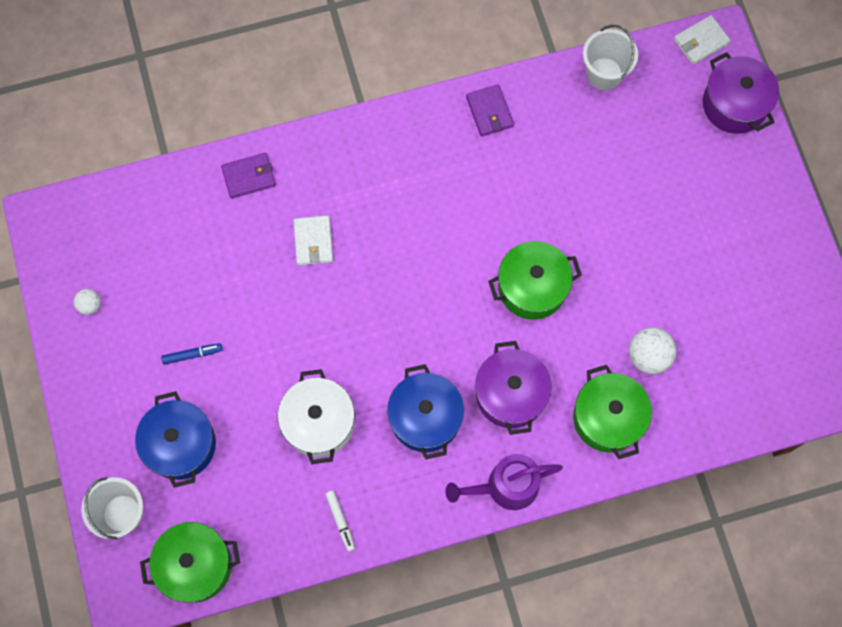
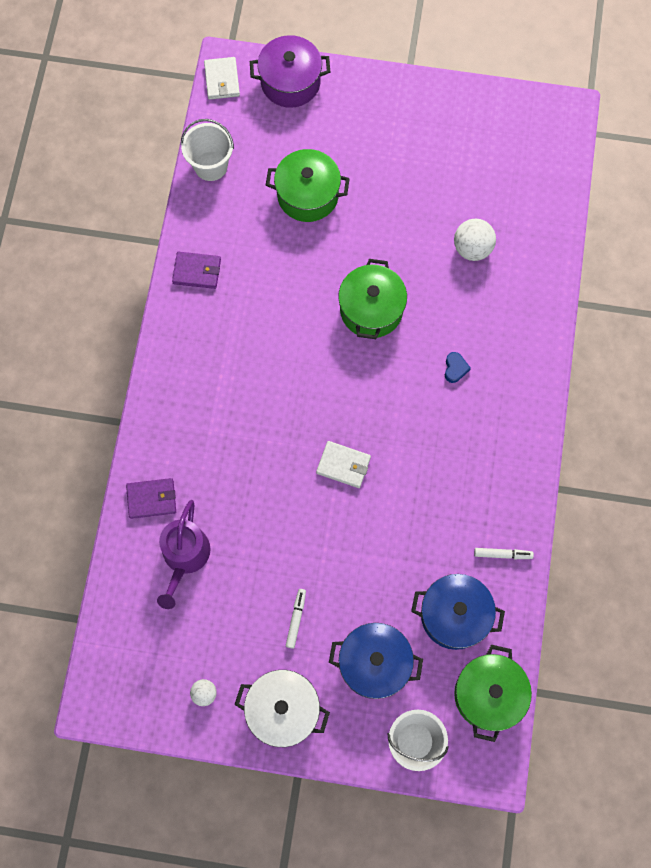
camera: 65 degrees left, 0 degrees up
(192, 354) = (296, 619): blue marker -> white marker
(249, 176) = (152, 499): purple wallet -> purple wallet turned 75 degrees clockwise
(313, 241) = (242, 469): white wallet -> white wallet (343, 465)
(319, 422) = (408, 535): white pot -> white pot (283, 710)
(425, 418) = (444, 445): blue pot -> blue pot (454, 615)
(506, 486) = (531, 407): purple watering can -> purple watering can (185, 557)
(510, 394) = (455, 368): purple pot -> blue heart
(608, 418) = (509, 303): green pot -> green pot (308, 195)

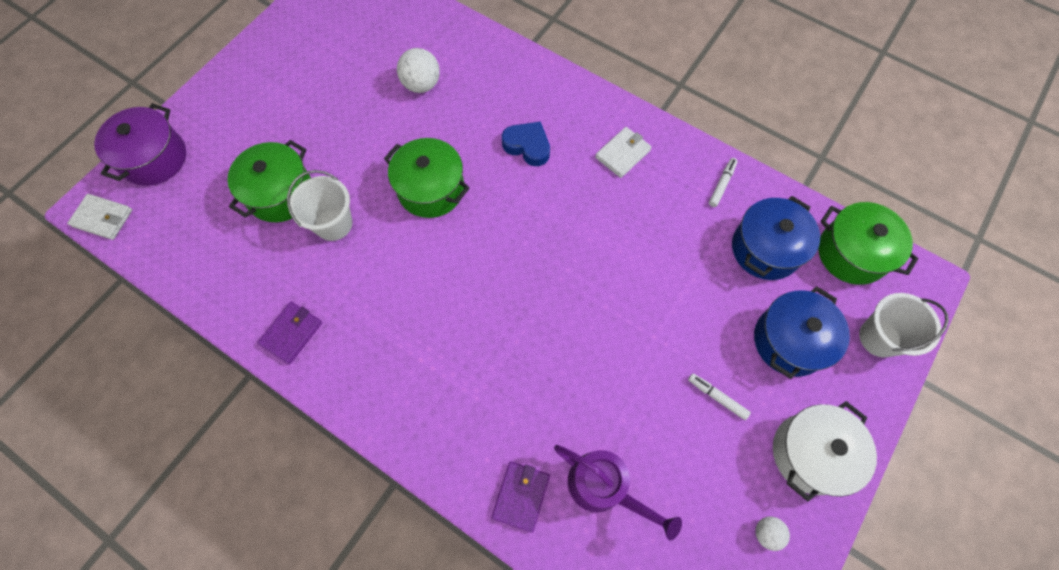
camera: 65 degrees left, 5 degrees down
(211, 166) = (186, 269): white bucket -> white bucket (333, 224)
(343, 465) = (575, 281): white wallet -> white wallet (623, 154)
(455, 368) = (527, 146): blue heart -> blue heart, size x1.67

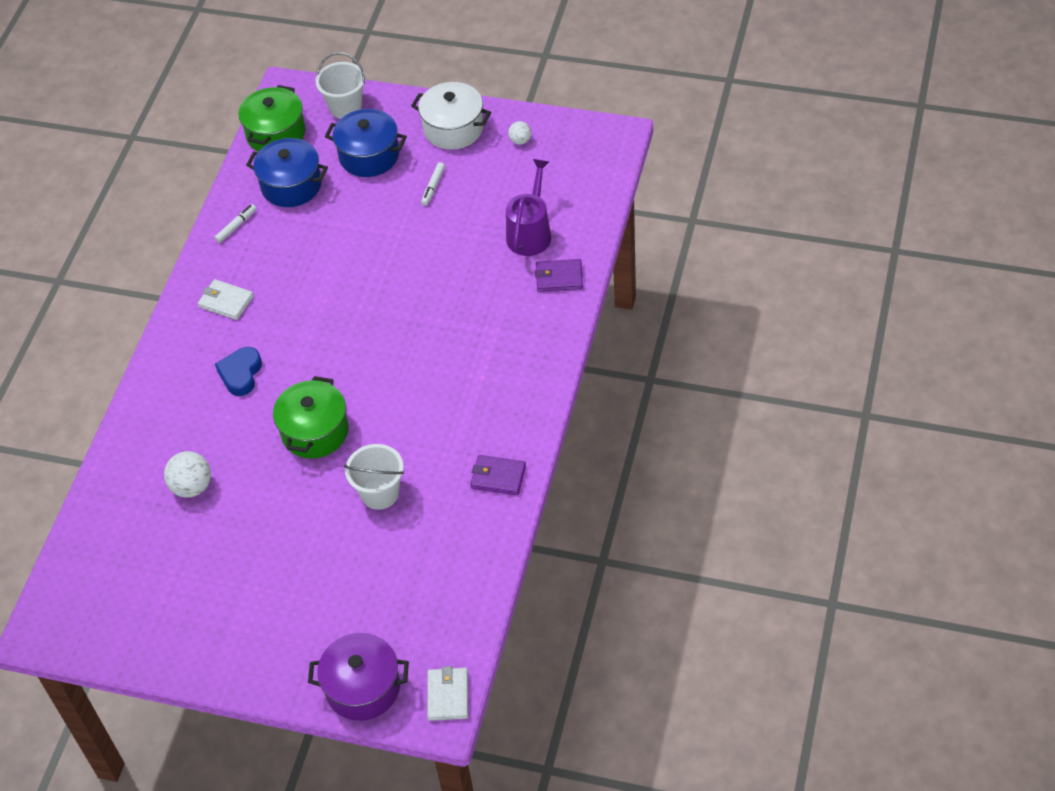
camera: 105 degrees left, 15 degrees down
(280, 193) = (363, 552): green pot -> none
(721, 184) = (236, 226): white marker -> white marker turned 120 degrees clockwise

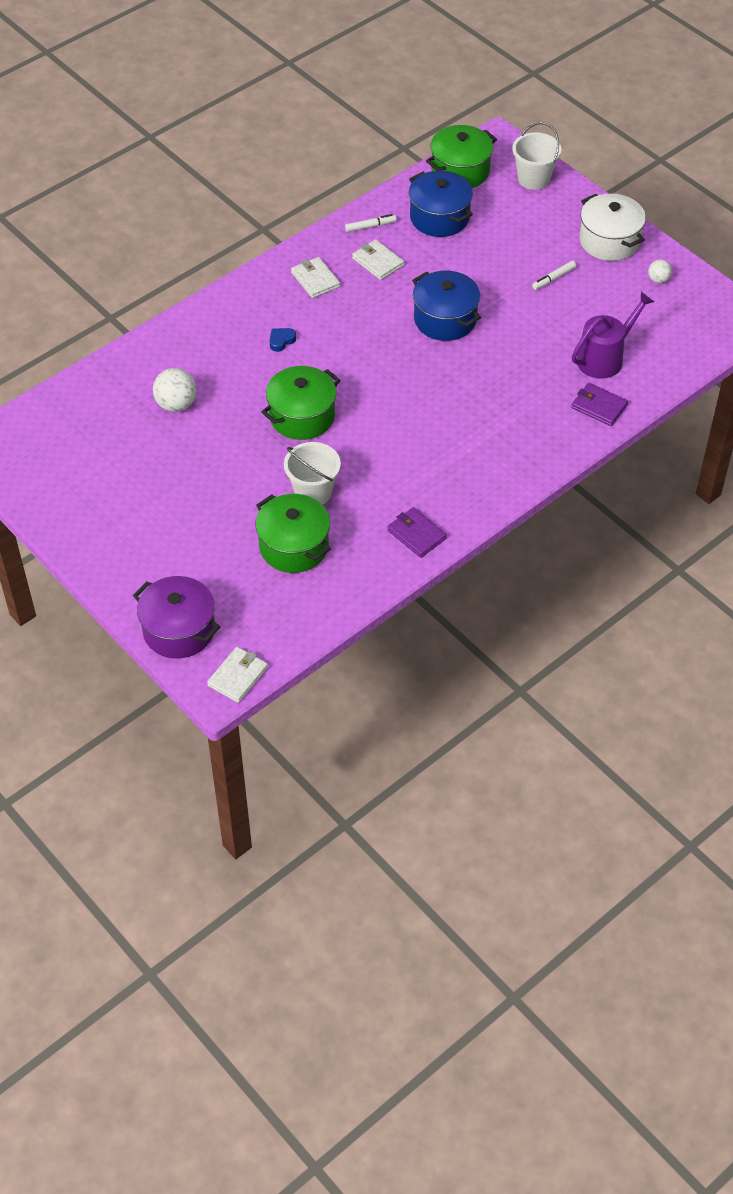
camera: 30 degrees right, 0 degrees up
(241, 374) = (281, 341): blue heart -> blue heart, size x0.60
(269, 255) = (377, 262): none -> white wallet
(369, 156) = (521, 227): blue pot -> blue pot (445, 319)
(402, 551) = (294, 546): none -> green pot

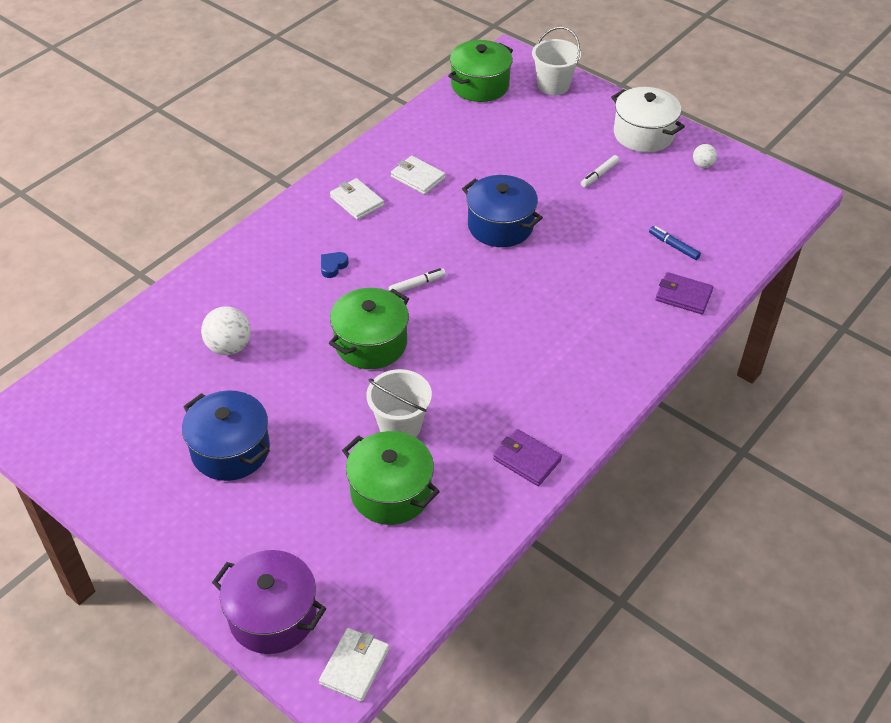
camera: 10 degrees left, 5 degrees down
(370, 226) = (402, 144): white marker -> white marker (417, 284)
(439, 217) = (470, 129): blue pot -> blue pot (230, 450)
(604, 358) = (673, 246): purple watering can -> blue marker

